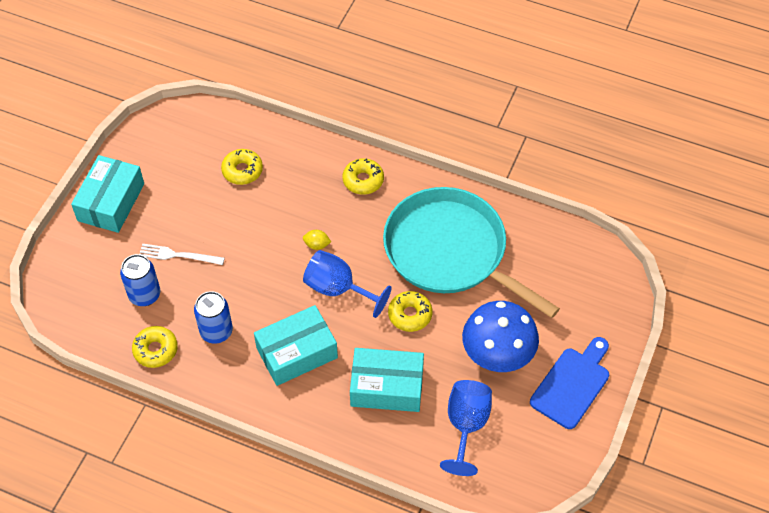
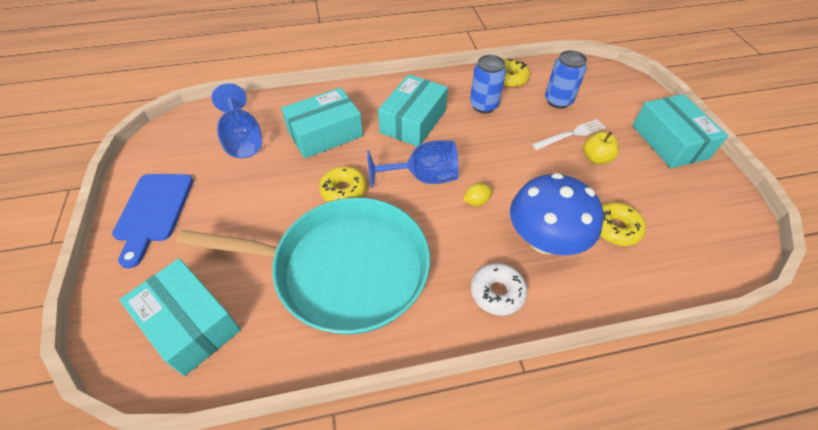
camera: 145 degrees right, 5 degrees down
(187, 224) = (596, 158): none -> yellow apple
(363, 180) = (497, 292): yellow donut -> white donut
(497, 354) = (240, 200): blue mushroom -> blue mushroom (544, 240)
(569, 272) = (190, 324): none -> turquoise box

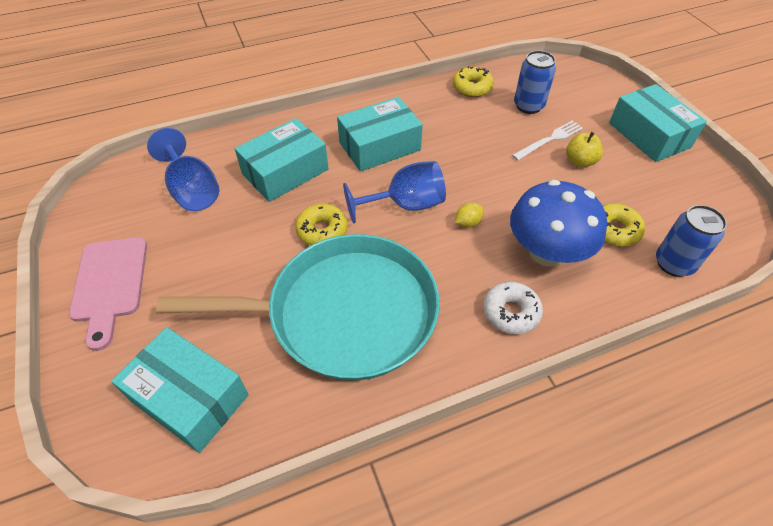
camera: 10 degrees left, 0 degrees up
(153, 211) = (109, 284): blue cutting board -> pink cutting board
(413, 121) = (379, 146): turquoise box -> turquoise box turned 45 degrees clockwise
(483, 105) = (451, 120): blue can -> blue can (673, 264)

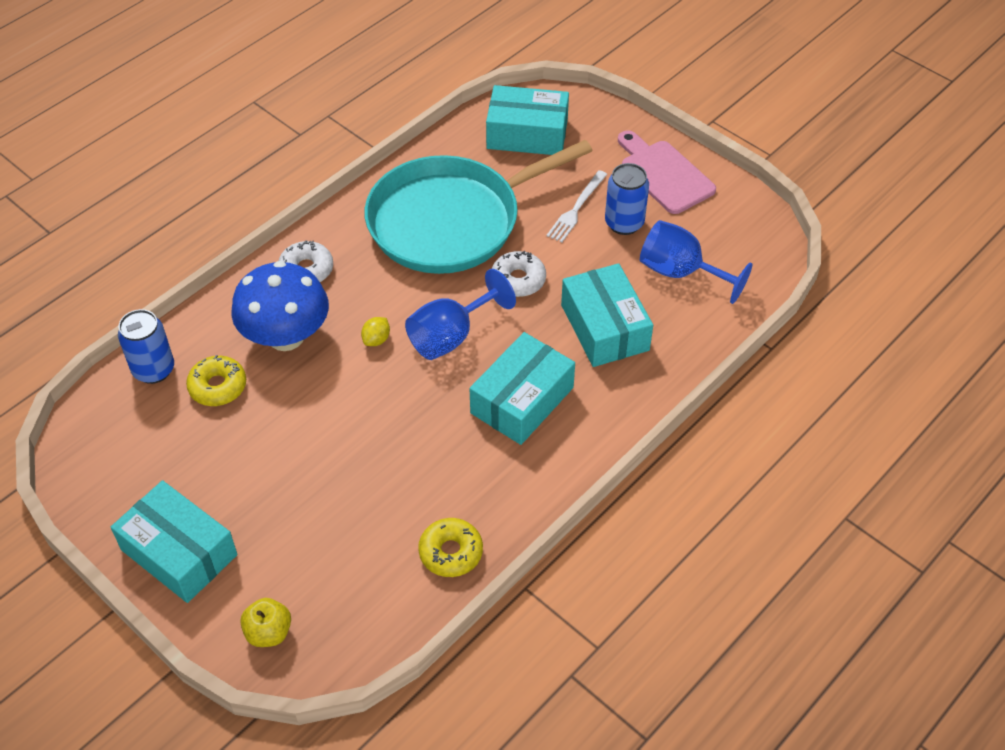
camera: 155 degrees right, 0 degrees up
(285, 172) = (604, 327): turquoise box -> turquoise box turned 45 degrees counterclockwise
(322, 230) = (518, 280): yellow donut -> white donut
(528, 106) = (357, 545): blue can -> blue can (624, 223)
(549, 140) = (314, 491): white fork -> white fork (576, 208)
(580, 161) = (268, 469): yellow apple -> yellow apple (269, 632)

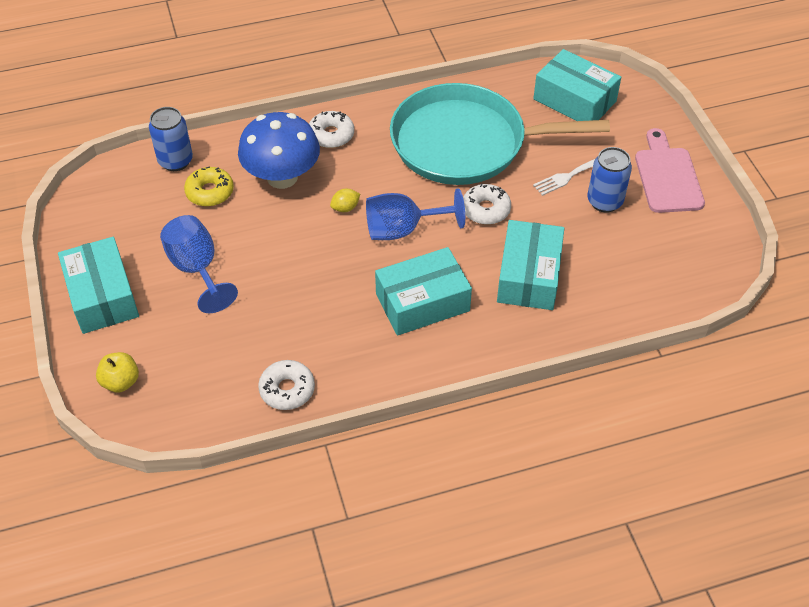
camera: 30 degrees right, 0 degrees up
(451, 552) = (287, 389): yellow donut -> white donut
(680, 272) = (624, 260): blue goblet -> blue goblet (197, 269)

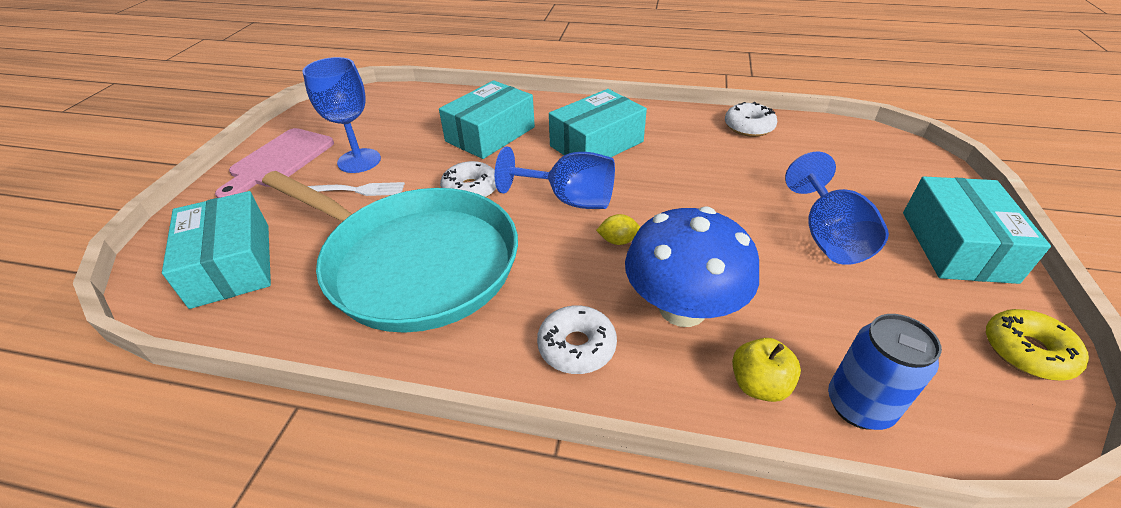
camera: 150 degrees left, 10 degrees down
(121, 382) = (915, 169): yellow apple -> yellow apple (759, 385)
(210, 192) = (800, 326): yellow donut -> yellow donut (1027, 352)
(422, 302) = (596, 144): turquoise box -> turquoise box turned 45 degrees counterclockwise
(604, 201) = (359, 161): blue can -> blue goblet

